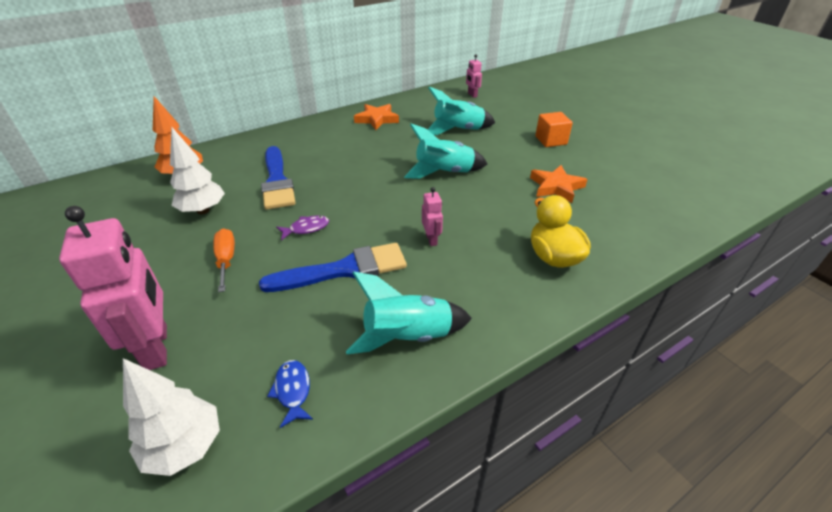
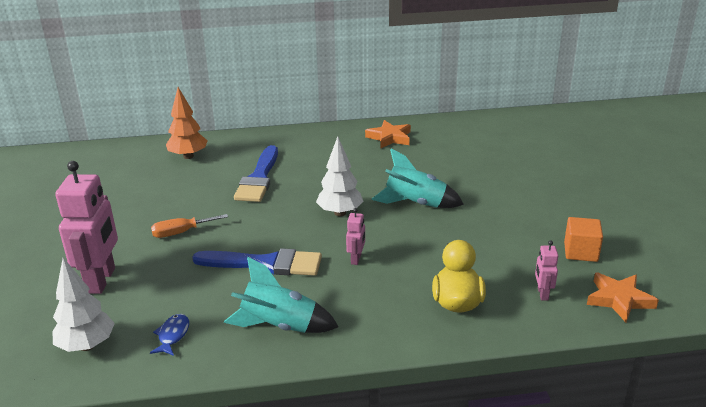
camera: 25 degrees right, 10 degrees down
(203, 210) = (186, 189): white tree -> white tree (340, 213)
(226, 260) = (181, 232): orange screwdriver -> orange screwdriver turned 120 degrees counterclockwise
(306, 228) = (257, 224): purple fish -> none
(458, 130) = (464, 165): turquoise rocket -> none
(472, 95) = (511, 129): pink robot -> pink robot (542, 294)
(551, 140) = (557, 195): orange cube -> orange cube (580, 252)
(556, 187) = (519, 242): orange star -> orange star (619, 299)

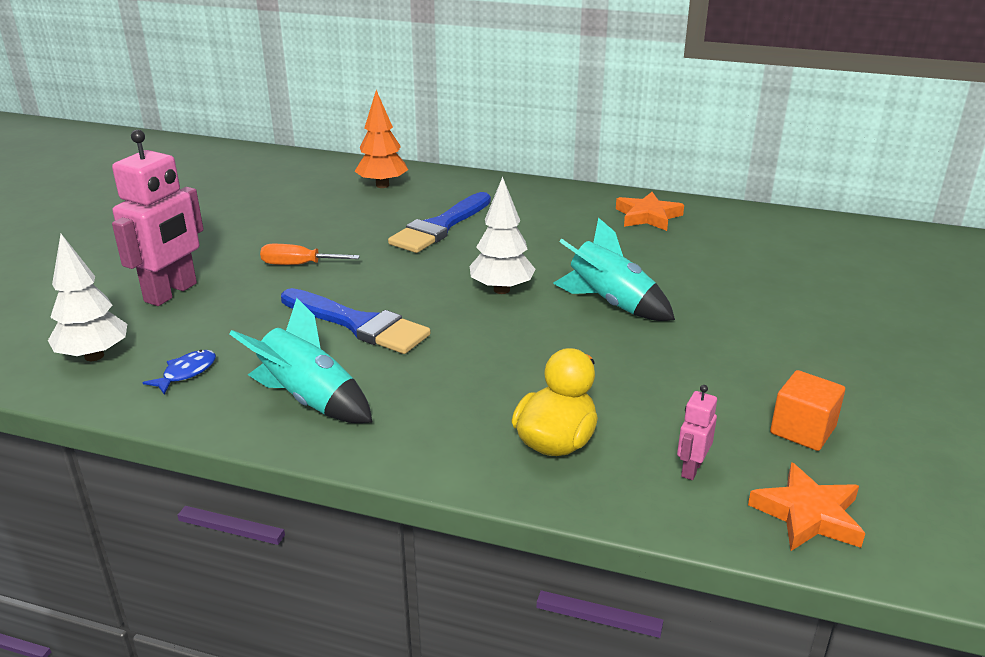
camera: 25 degrees right, 0 degrees up
(356, 259) = (472, 349): pink robot -> none

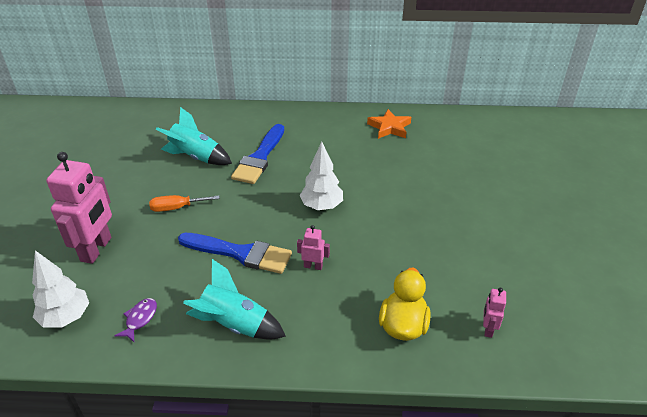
camera: 15 degrees left, 10 degrees up
(186, 373) = (140, 319): blue fish -> purple fish
(382, 185) = (205, 125): orange tree -> none
(455, 353) = (313, 266): none -> pink robot
(611, 303) = (394, 206): turquoise rocket -> turquoise rocket (196, 157)
(802, 430) = (538, 285): orange cube -> none
(808, 515) = (562, 348): orange star -> none

